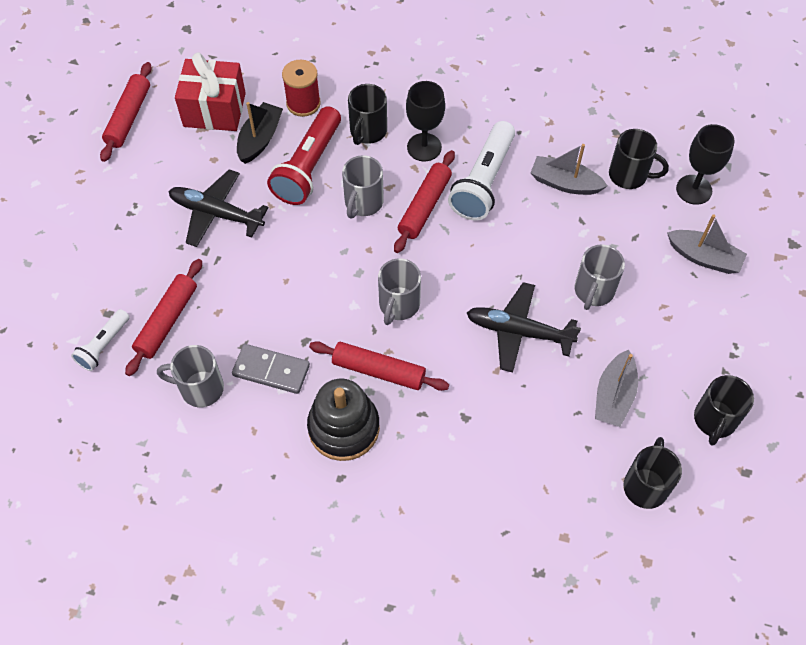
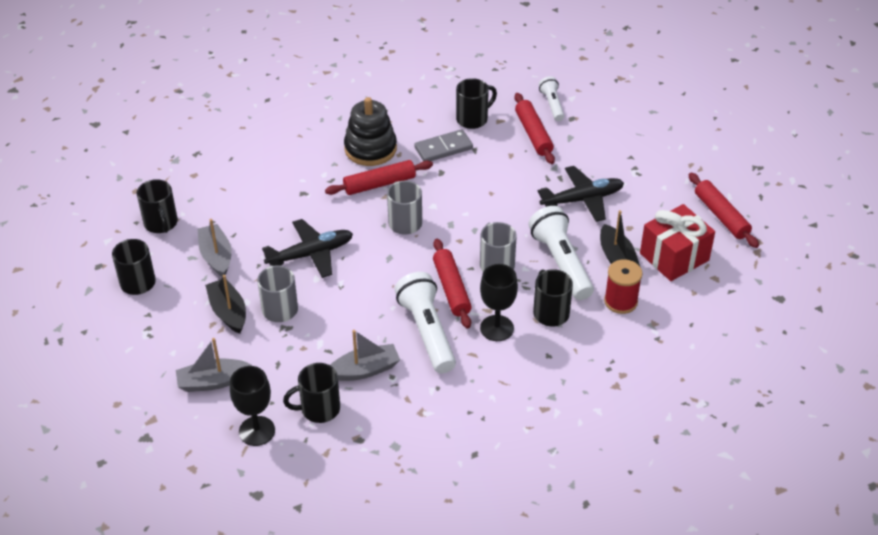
camera: 140 degrees right, 15 degrees down
(200, 388) = (473, 119): grey mug -> black mug
(308, 167) = (561, 263): red flashlight -> white flashlight
(644, 320) = (228, 312): none -> black boat

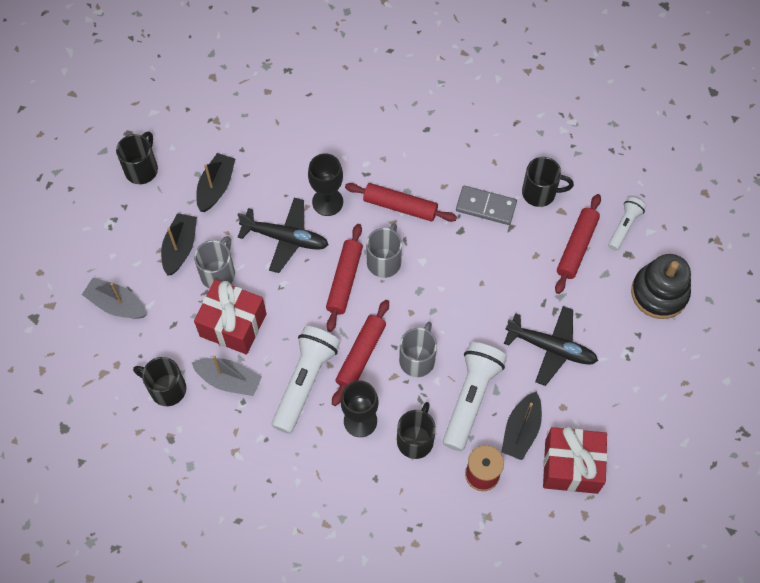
camera: 40 degrees right, 20 degrees up
(161, 223) = (203, 124): black mug -> none
(216, 256) = (216, 187): grey boat -> black boat
(257, 431) = (109, 373): black goblet -> black goblet (327, 202)
(328, 333) = (233, 325): none -> red gift
(370, 149) = (426, 163): black stacking toy -> black stacking toy (659, 293)
(721, 216) = (656, 457): red rolling pin -> red rolling pin (344, 280)

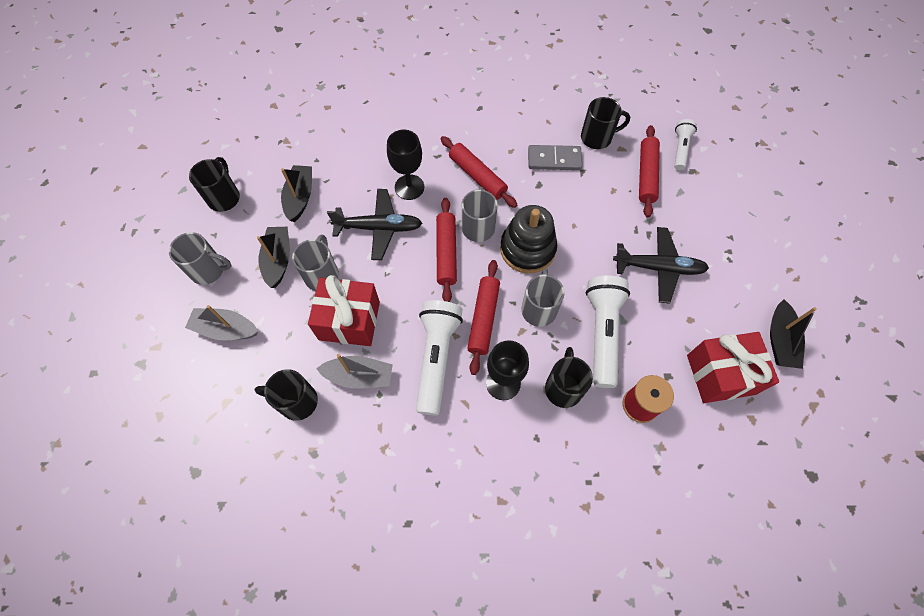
camera: 15 degrees left, 0 degrees up
(112, 241) = (209, 270): none -> grey mug
(400, 206) = (477, 176): red rolling pin -> red rolling pin turned 45 degrees clockwise
(521, 430) = (660, 352): black boat -> black boat (780, 340)
(659, 293) = (733, 197): black stacking toy -> black stacking toy (527, 249)

